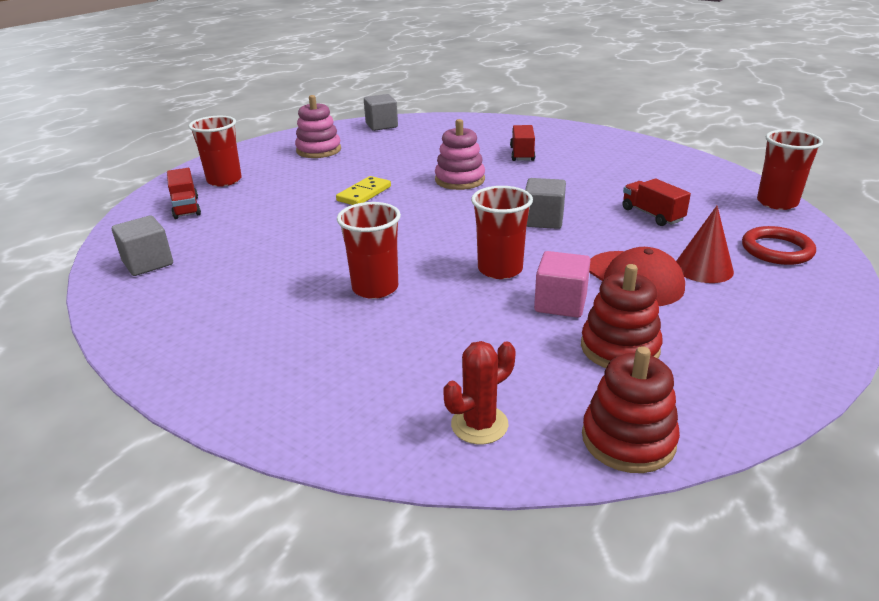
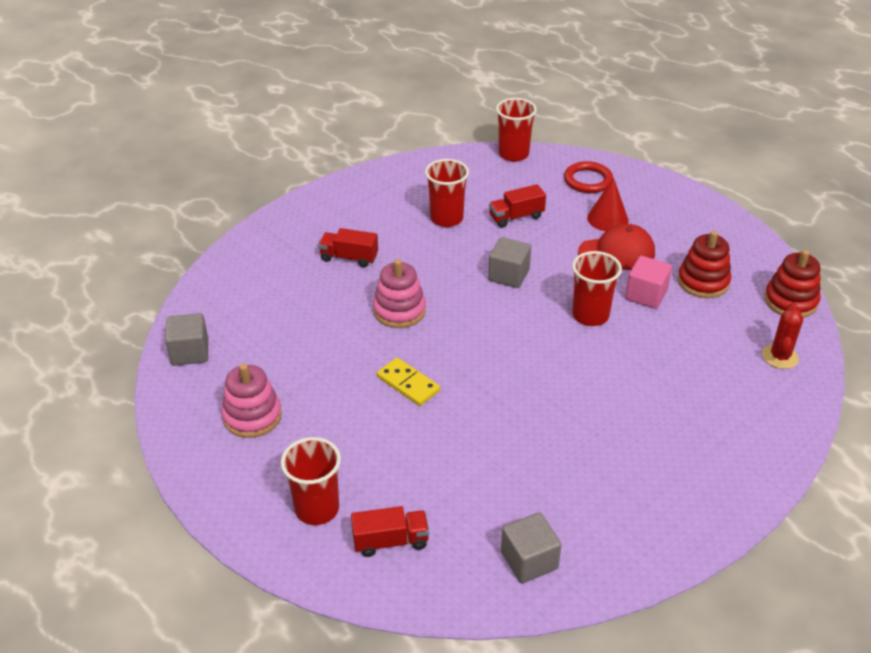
camera: 80 degrees left, 10 degrees up
(375, 288) = (608, 390): red cup -> red cup (446, 218)
(479, 424) = (780, 357): red cactus -> red cactus turned 45 degrees clockwise

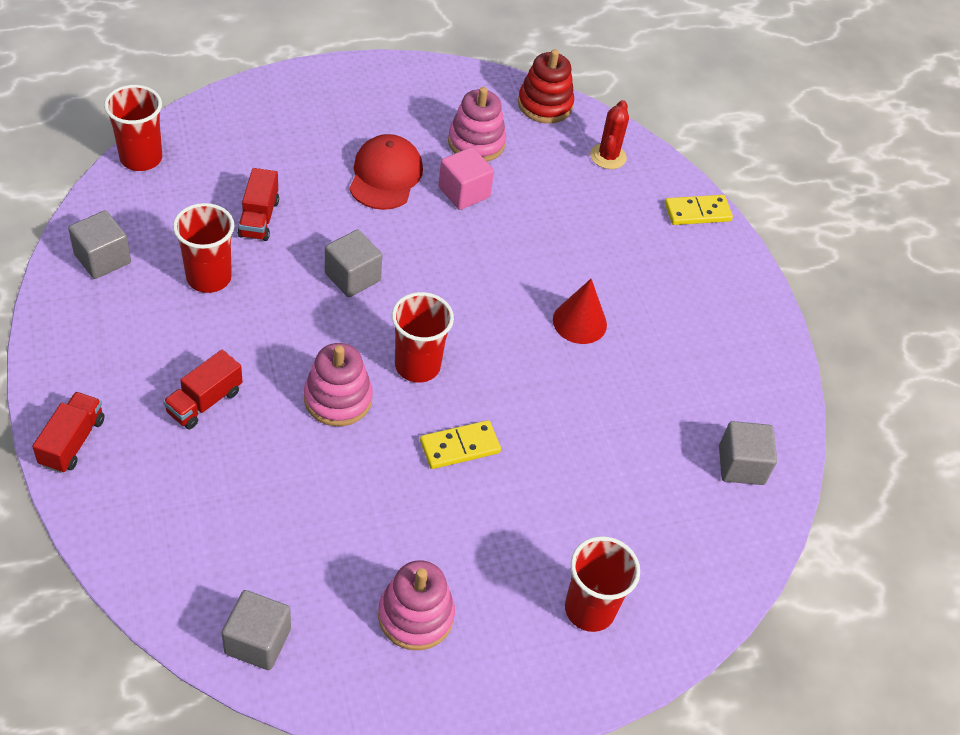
camera: 70 degrees left, 10 degrees up
(390, 541) = (664, 563): red truck -> red truck (72, 442)
(420, 175) = (102, 259): none -> grey cube
(588, 180) = (247, 128): red ring -> none
(590, 315) = (462, 248): red cup -> red cup (417, 365)
(607, 219) = (326, 151): red cone -> red cone (579, 322)
(703, 282) = (476, 143): red stacking toy -> pink stacking toy
(780, 357) = (608, 156): red cactus -> red cactus turned 60 degrees clockwise
(784, 434) = (697, 212): none -> yellow domino

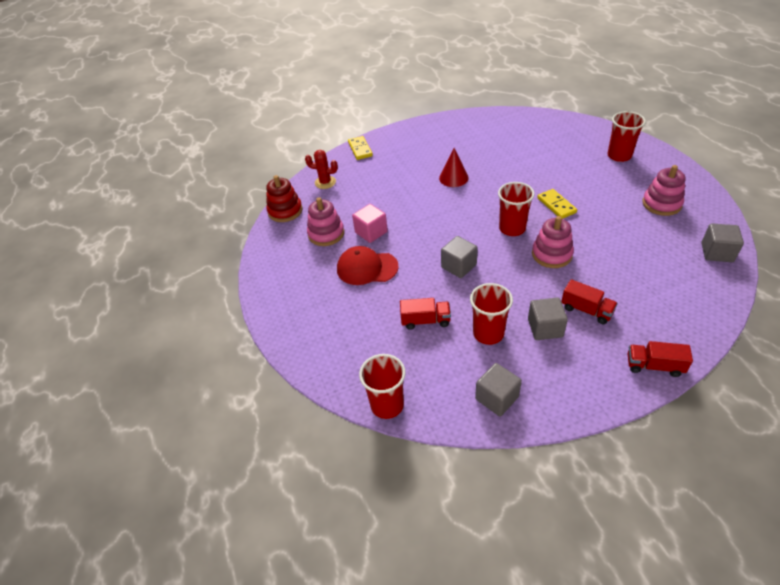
camera: 85 degrees left, 5 degrees down
(741, 465) = (516, 124): grey cube -> grey cube (545, 328)

